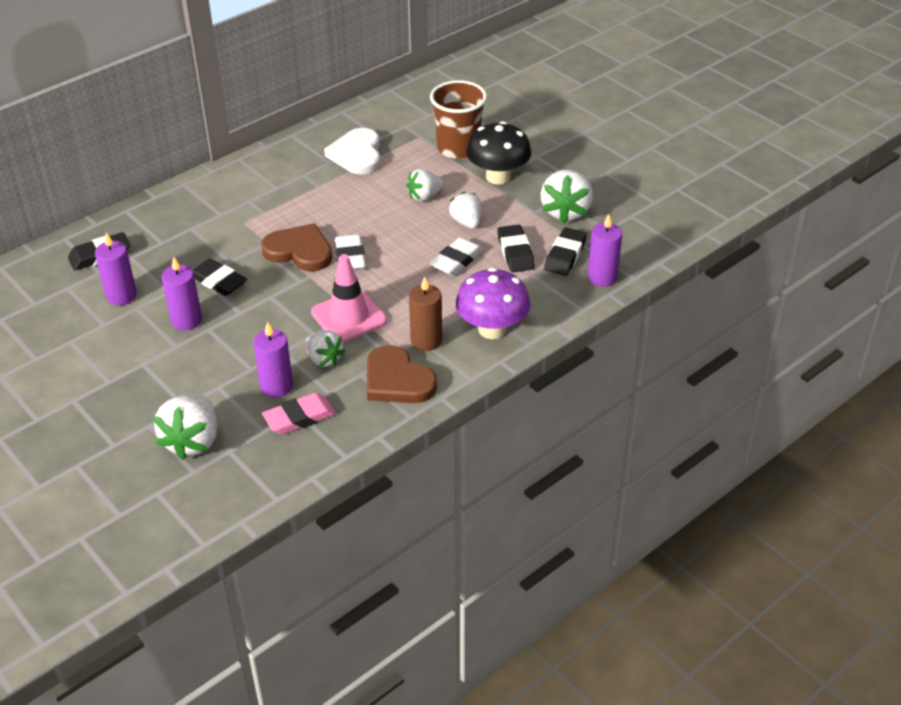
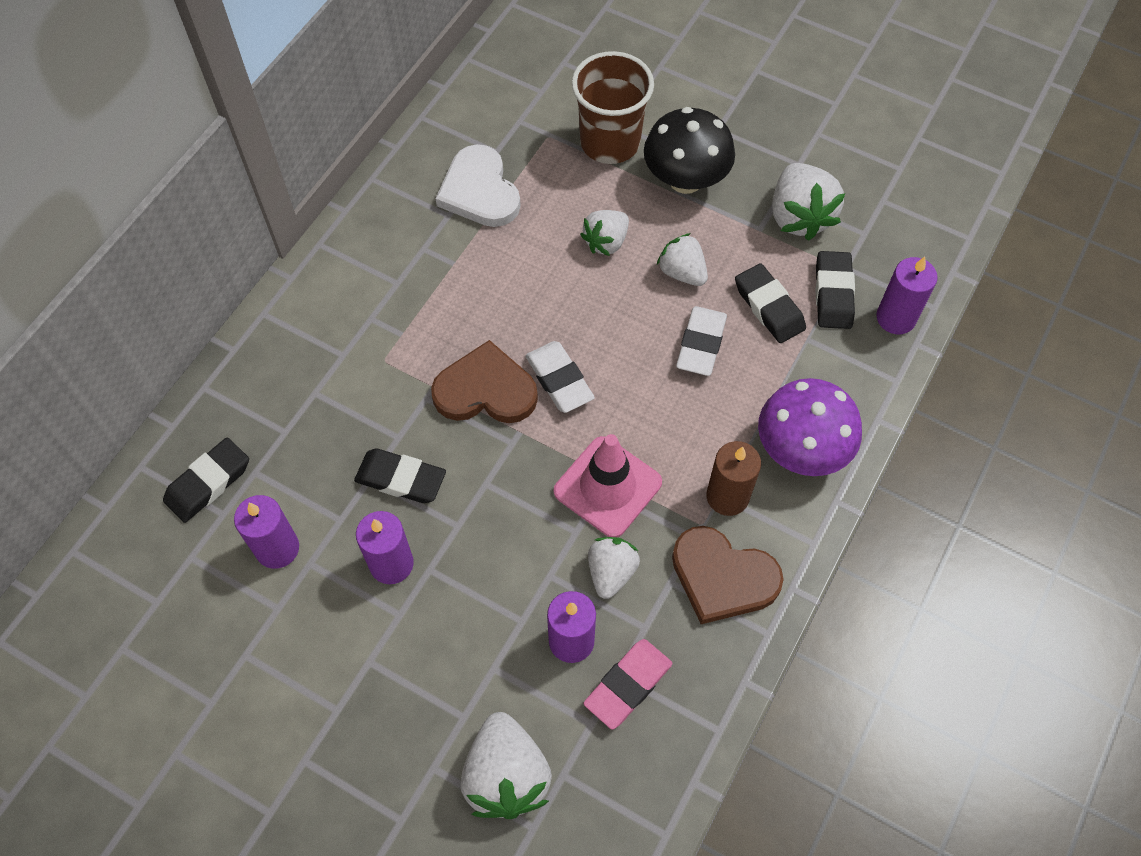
camera: 20 degrees left, 20 degrees up
(324, 359) = (611, 572): white strawberry -> white strawberry turned 105 degrees counterclockwise

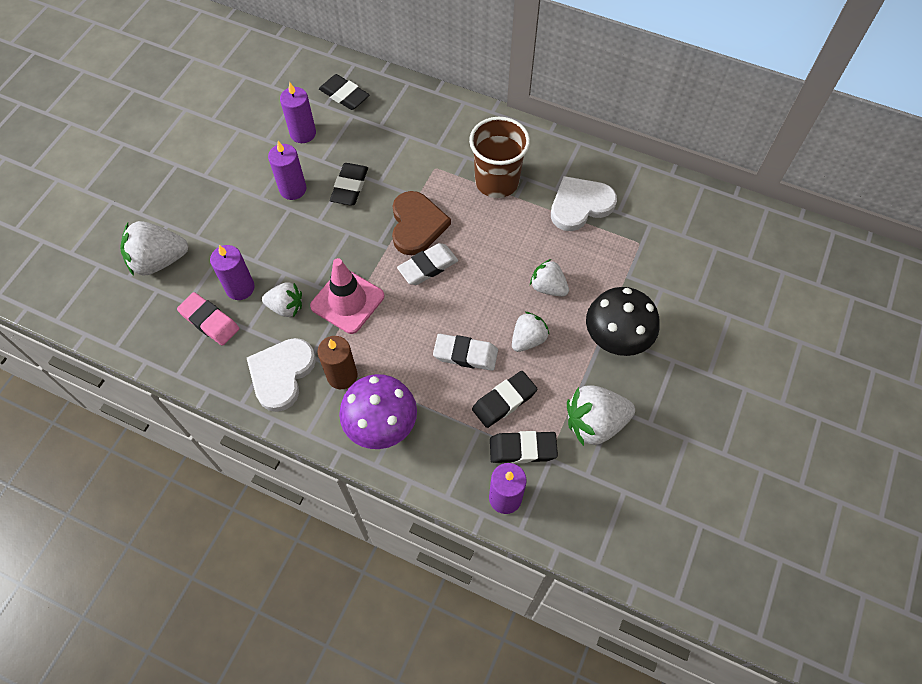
camera: 85 degrees right, 0 degrees up
(610, 142) = (642, 284): brown cup -> brown cup (497, 181)
(722, 577) = (281, 374): brown heart -> white heart

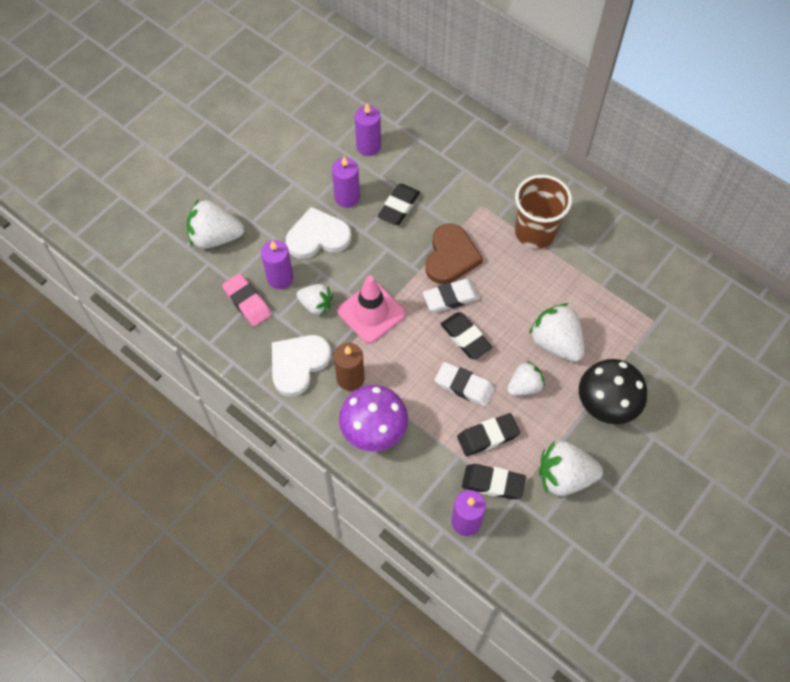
camera: 15 degrees right, 0 degrees up
(344, 95) = (415, 117): black eraser -> black eraser (465, 337)
(548, 287) = (556, 342): white strawberry -> white strawberry, size x1.58
(580, 205) = (607, 272): white heart -> white heart (318, 236)

